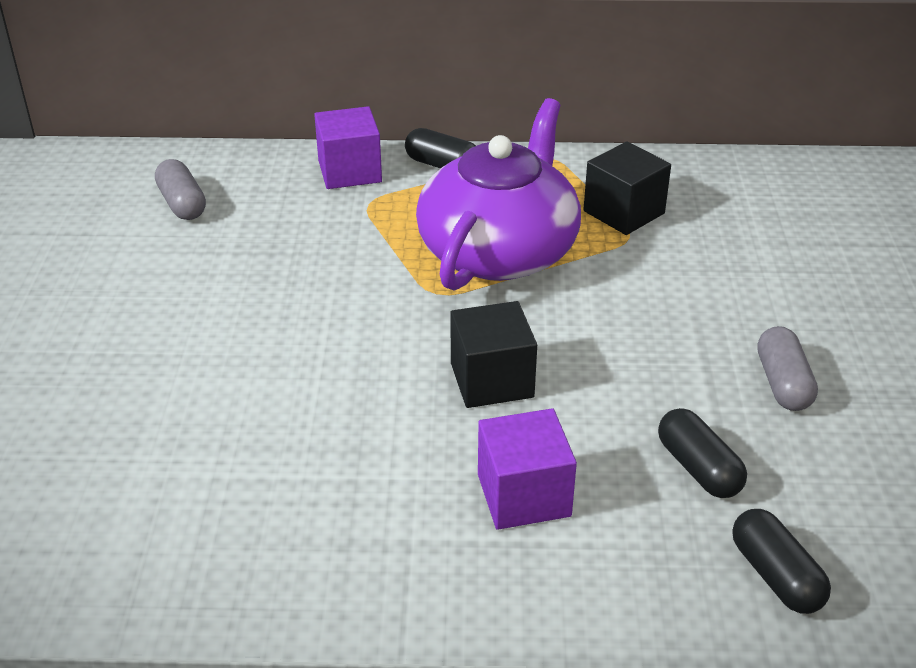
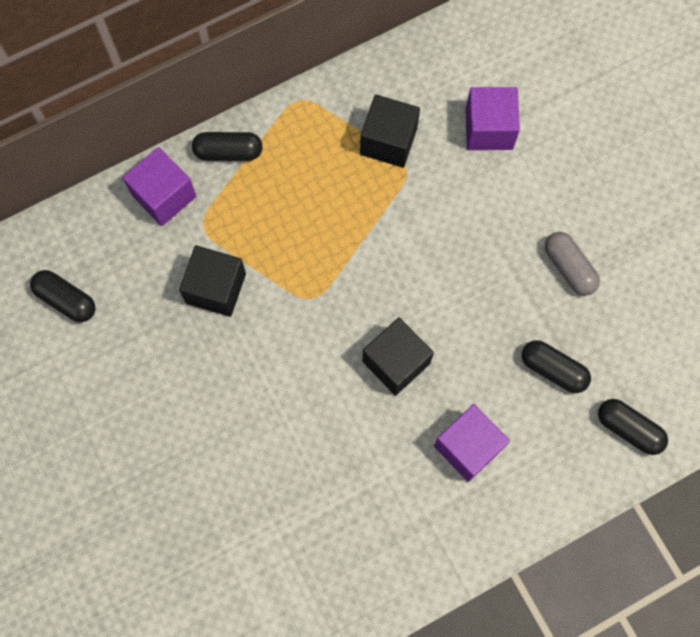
camera: 30 degrees left, 35 degrees up
(182, 203) = (66, 300): grey capsule -> black capsule
(339, 248) = (216, 288): none -> black cube
(499, 251) = (327, 231): purple teapot -> none
(751, 241) = (489, 129): none -> purple cube

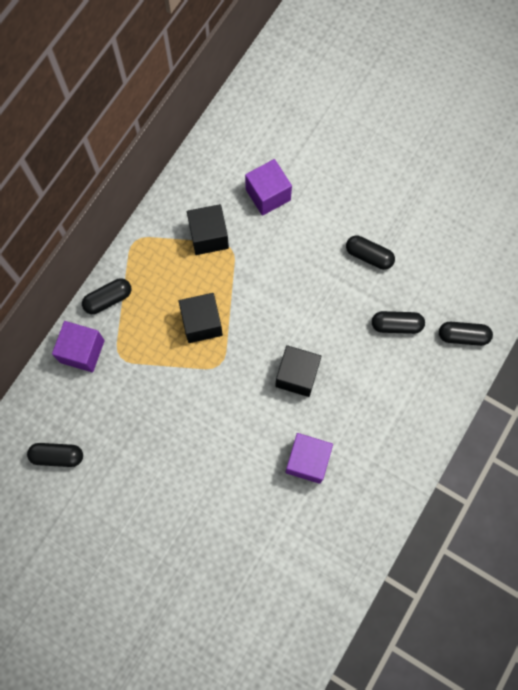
camera: 30 degrees left, 0 degrees up
(216, 288) = (153, 393): black cube -> black cube (202, 323)
(468, 447) = (373, 403): purple cube -> purple cube (307, 461)
(569, 268) = (369, 256): grey capsule -> black capsule

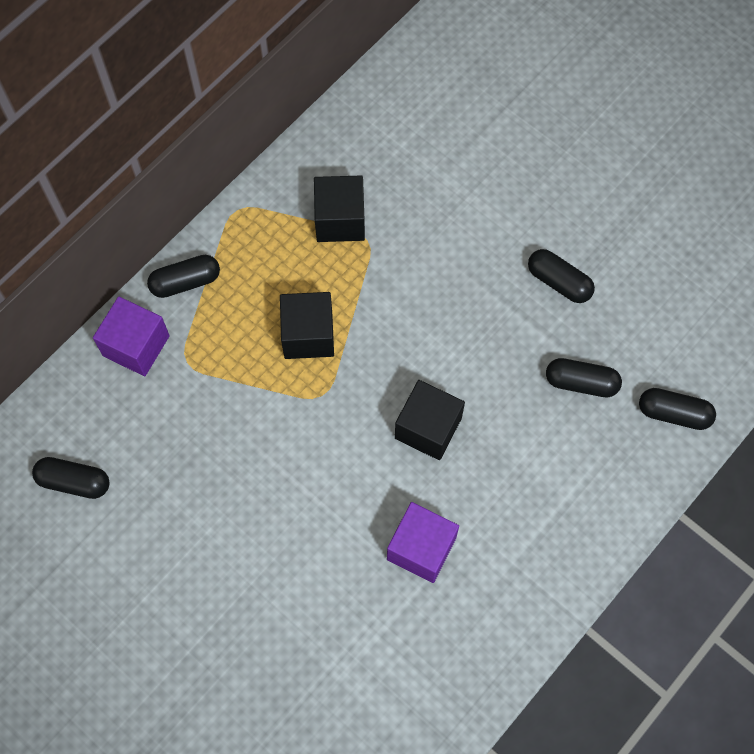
camera: 10 degrees right, 5 degrees down
(268, 195) = (432, 177): purple cube -> none

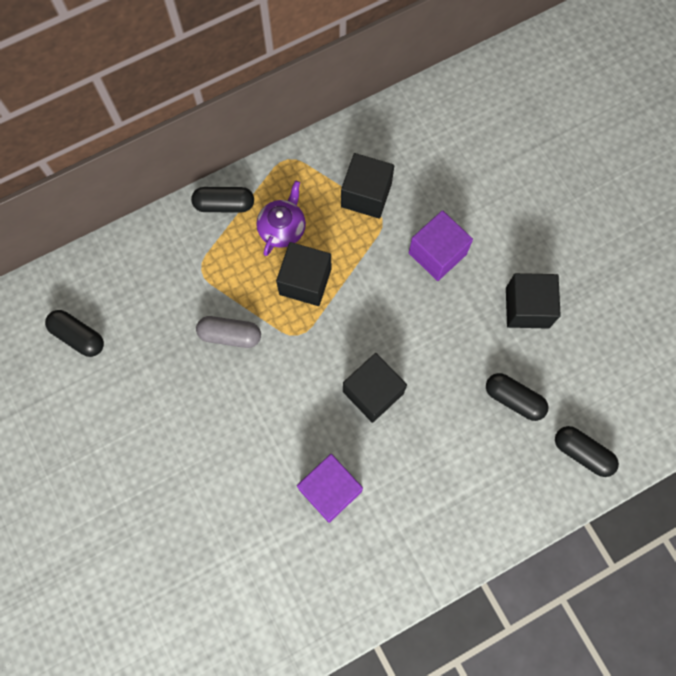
camera: 20 degrees right, 5 degrees up
(136, 346) = (166, 243): purple cube -> purple cube (437, 254)
(247, 421) = (230, 335): none -> grey capsule
(260, 286) = (282, 228): none -> purple teapot
(559, 282) = (527, 307): black capsule -> black cube

